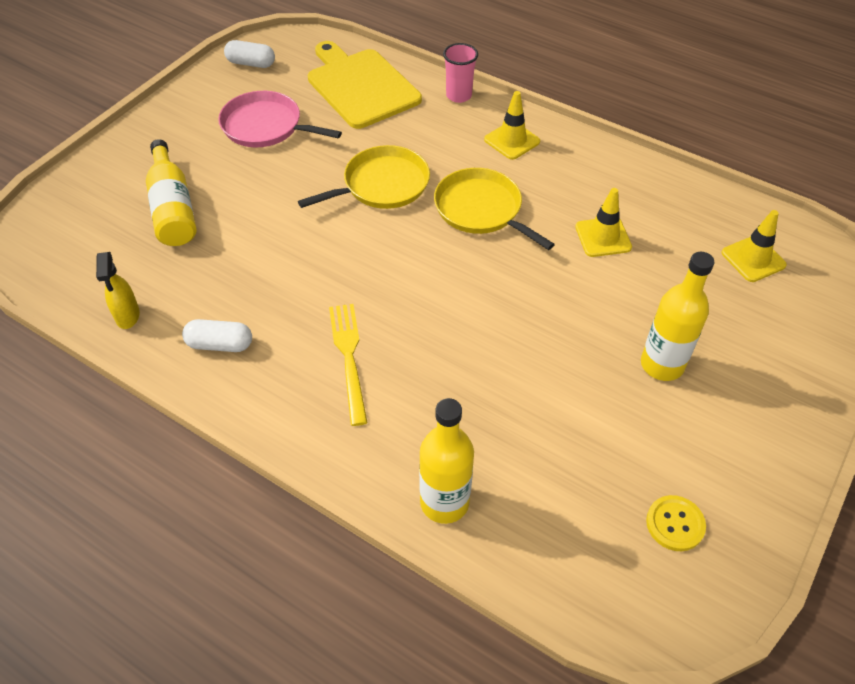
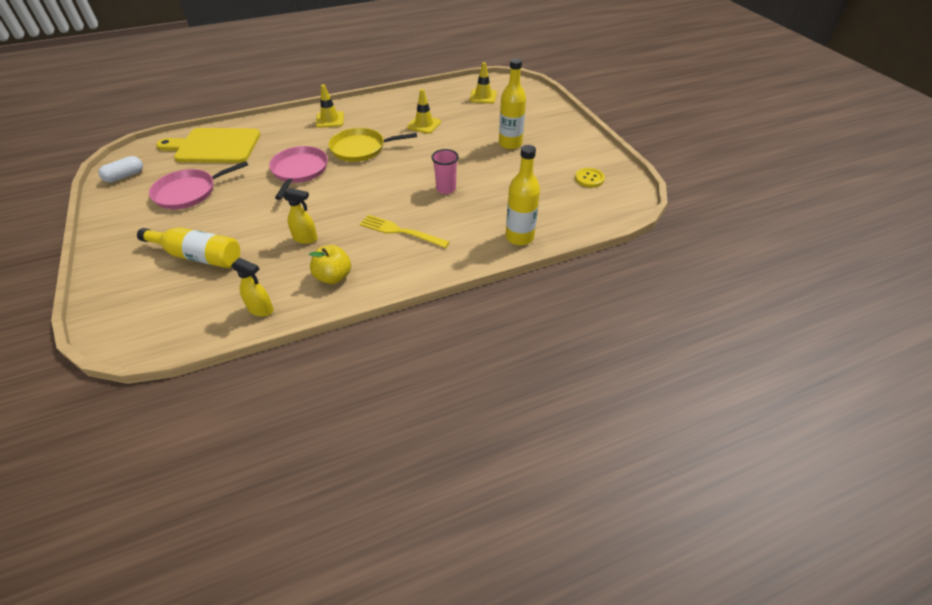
camera: 55 degrees left, 5 degrees down
(220, 344) = (333, 277): white capsule -> yellow apple
(265, 275) = (306, 238): none -> yellow spray bottle
(382, 185) = (299, 171): yellow pan -> pink pan
(459, 95) = (274, 120): pink cup -> pink cup (446, 189)

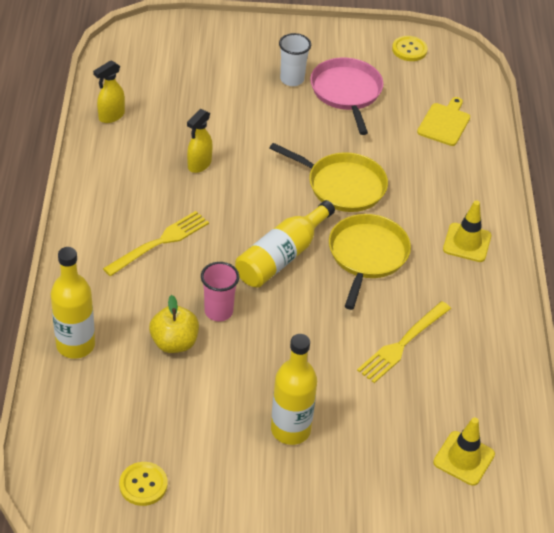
camera: 110 degrees right, 0 degrees up
(125, 176) = (409, 50): white capsule -> yellow button
(178, 222) = (292, 79): none -> white cup
(198, 256) = (221, 87): yellow bottle -> yellow bottle (281, 256)
(214, 146) = (444, 123): yellow cutting board -> yellow cutting board, size x0.52
(299, 171) = (342, 185): pink pan -> yellow pan
(333, 277) = (122, 172): yellow apple -> yellow apple (174, 343)
(424, 124) = (402, 344): yellow traffic cone -> yellow fork

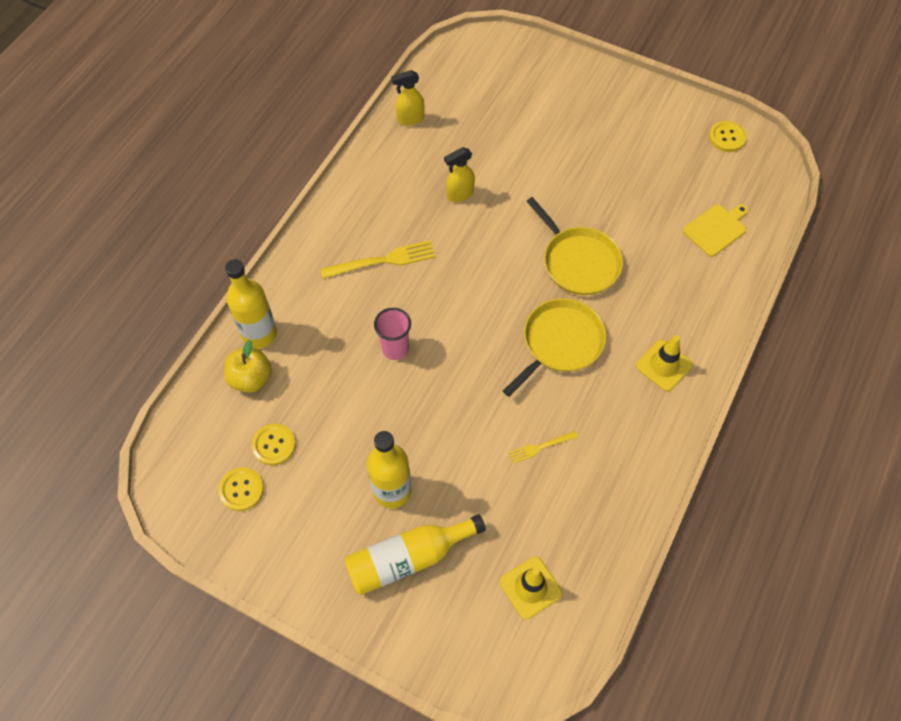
camera: 30 degrees right, 15 degrees up
(151, 434) = (274, 445): none -> yellow button
(174, 343) = (341, 364): yellow apple -> yellow apple (251, 378)
(281, 256) = (481, 314): yellow bottle -> yellow bottle (408, 558)
(292, 79) = (594, 134): white cup -> none
(346, 92) = (638, 164): pink pan -> none
(402, 344) = (540, 447): yellow fork -> yellow fork, size x0.57

